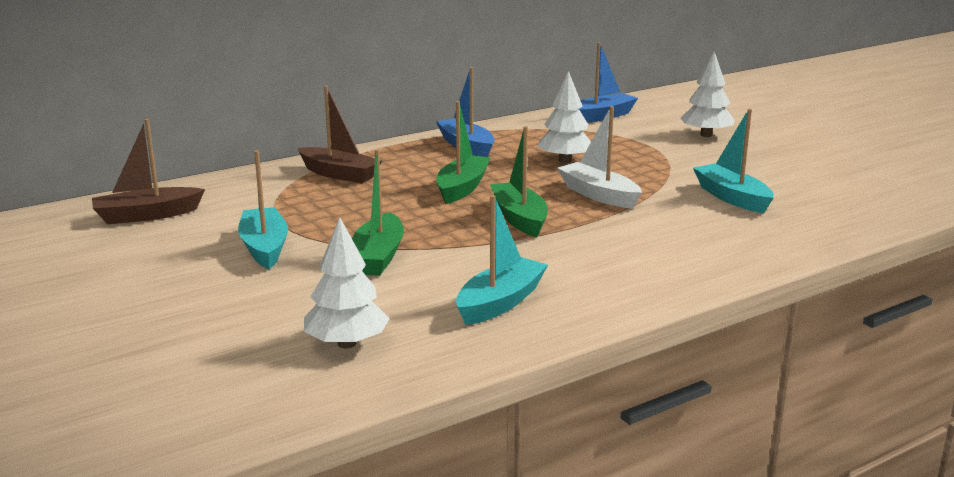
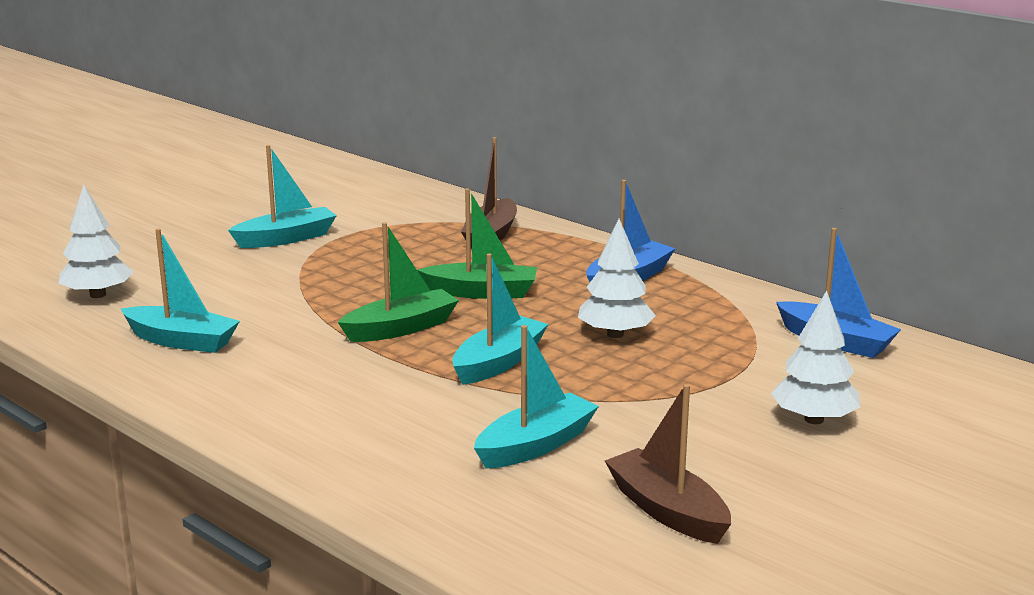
camera: 75 degrees right, 0 degrees up
(147, 215) = (345, 189): brown boat -> brown boat (667, 511)
(378, 257) = (277, 281): green boat -> none
(599, 195) = (498, 362): white boat -> turquoise boat

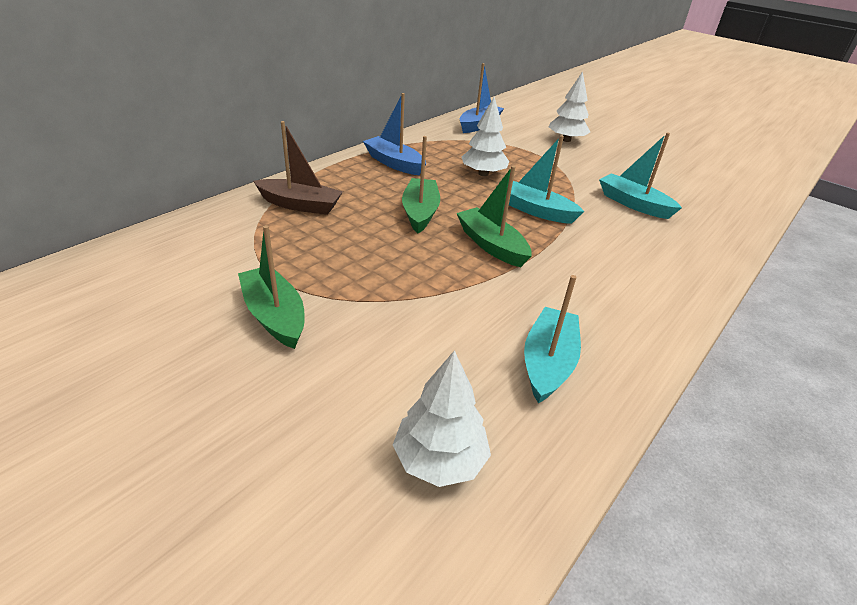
camera: 95 degrees left, 15 degrees up
(286, 238) = (275, 316): turquoise boat -> green boat
(667, 511) = (672, 177): brown boat -> none

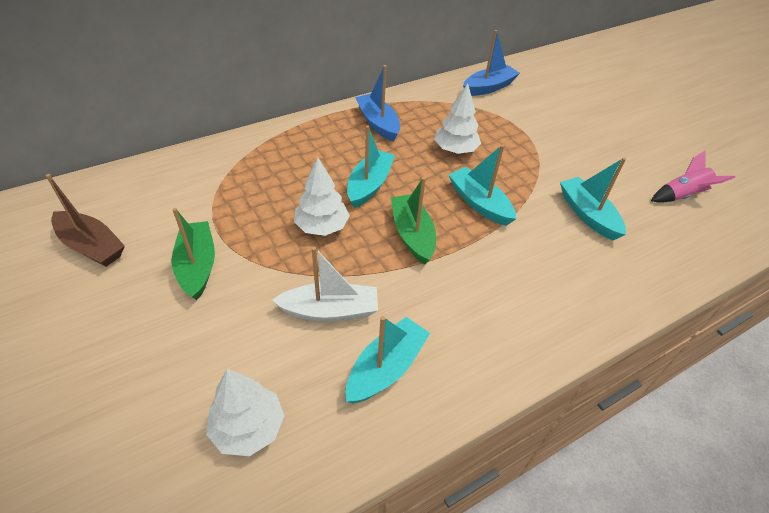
camera: 20 degrees right, 10 degrees up
(300, 205) = (272, 157): brown boat -> brown boat (91, 246)
(420, 212) = (369, 185): green boat -> turquoise boat
(454, 325) = (330, 310): none -> white boat
(566, 140) = (570, 120): white tree -> white tree (322, 227)
(694, 179) = (682, 195): none -> pink rocket

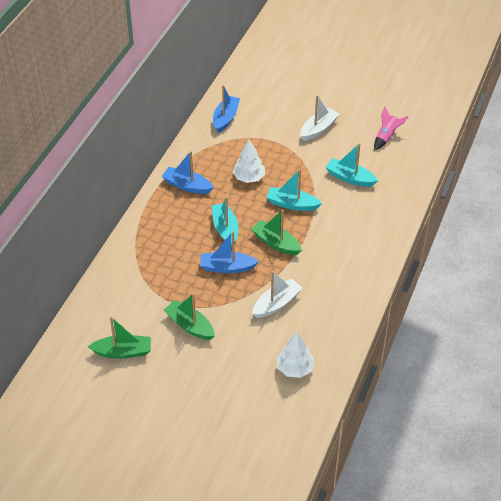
camera: 35 degrees left, 0 degrees up
(91, 246) = (123, 352): brown boat -> green boat
(322, 227) = (227, 267): white tree -> blue boat
(386, 368) = (325, 311): turquoise boat -> none
(591, 145) = (318, 129): none -> white boat

